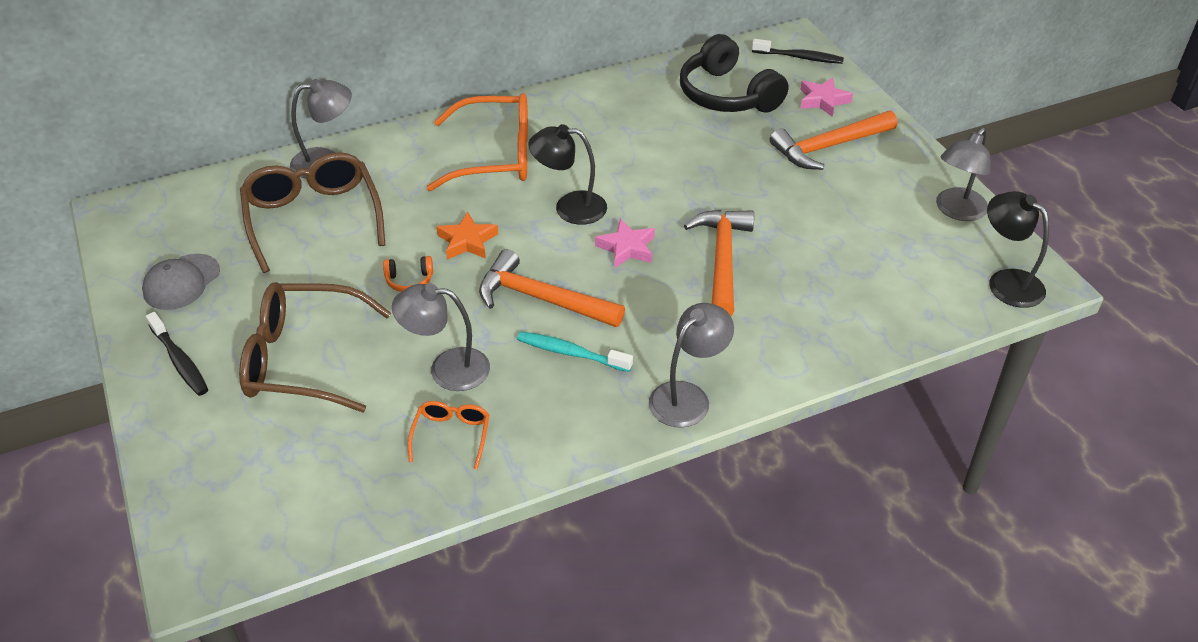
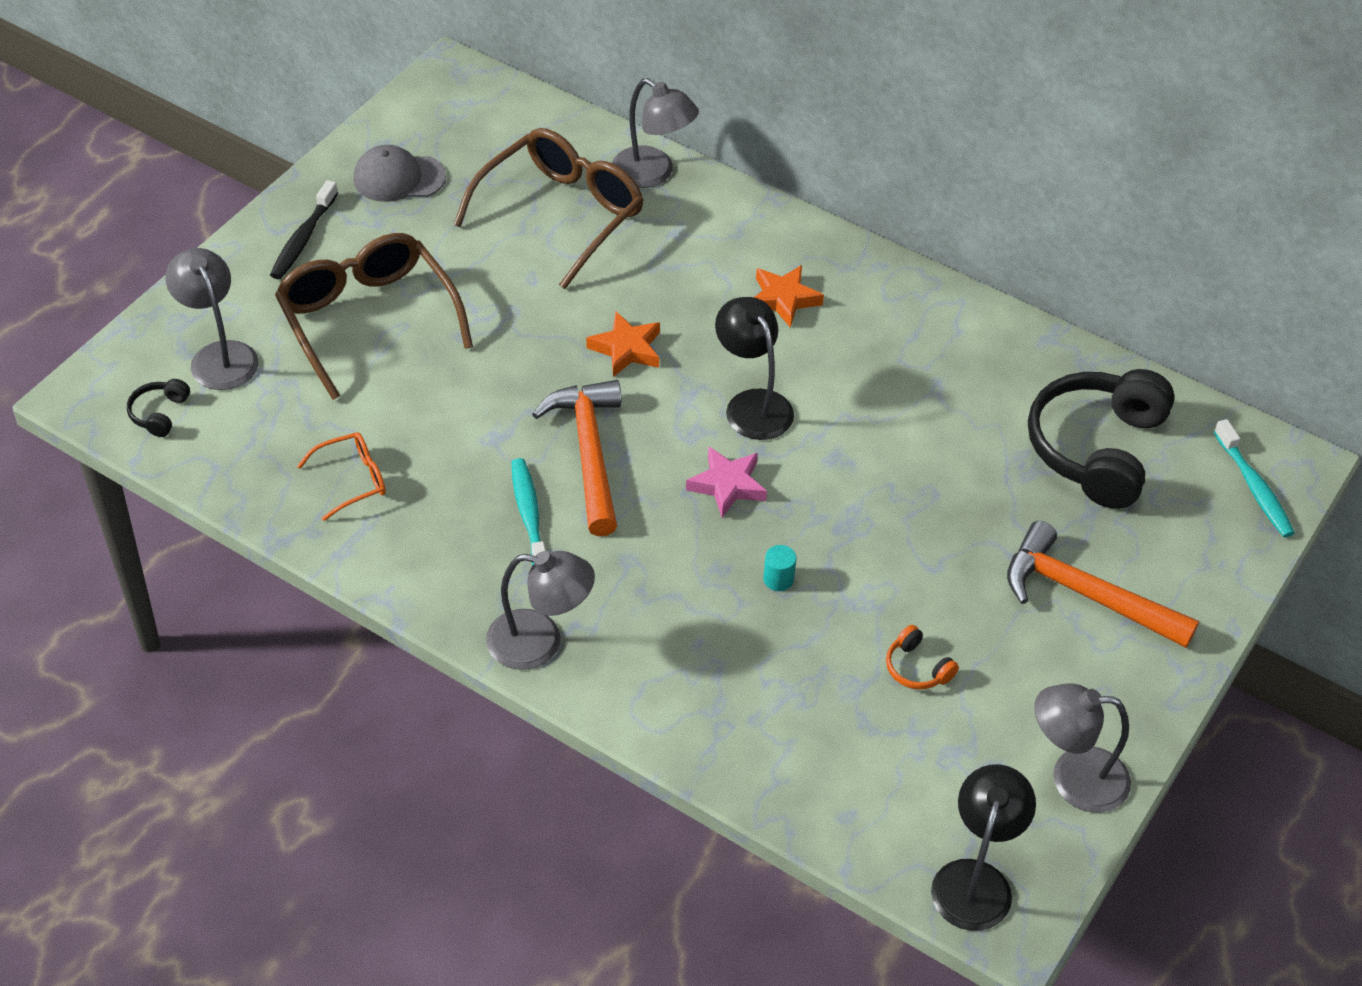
camera: 55 degrees right, 5 degrees up
(268, 529) = (159, 413): none -> black headphones
(409, 280) = (532, 336): orange headphones -> orange headphones (917, 668)
(447, 368) = (434, 430): grey lamp -> grey lamp (219, 355)
(496, 156) = (783, 299): orange glasses -> orange star
(722, 260) = (778, 579): orange hammer -> turquoise cylinder
(800, 57) = (1254, 487): black toothbrush -> turquoise toothbrush
(823, 100) = (1180, 550): pink star -> none

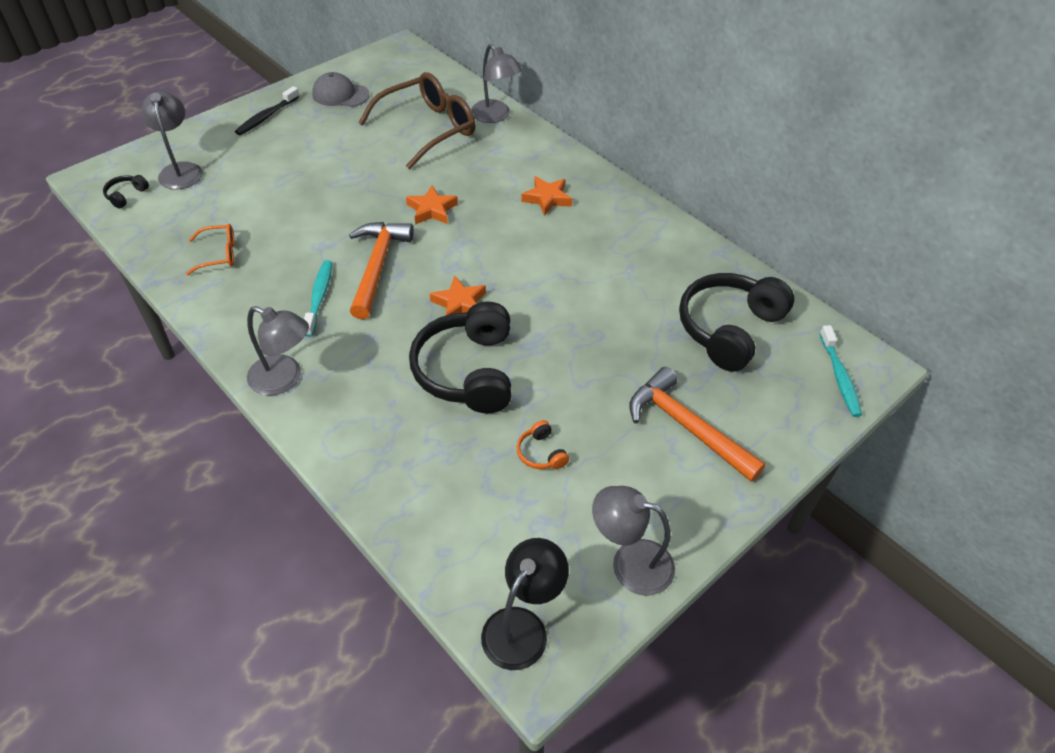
camera: 15 degrees right, 0 degrees up
(367, 319) = (280, 166): brown glasses -> none
(727, 485) = (459, 303): pink star -> orange star
(752, 404) = (499, 257): black lamp -> none
(778, 579) = (467, 371): turquoise cylinder -> black headphones

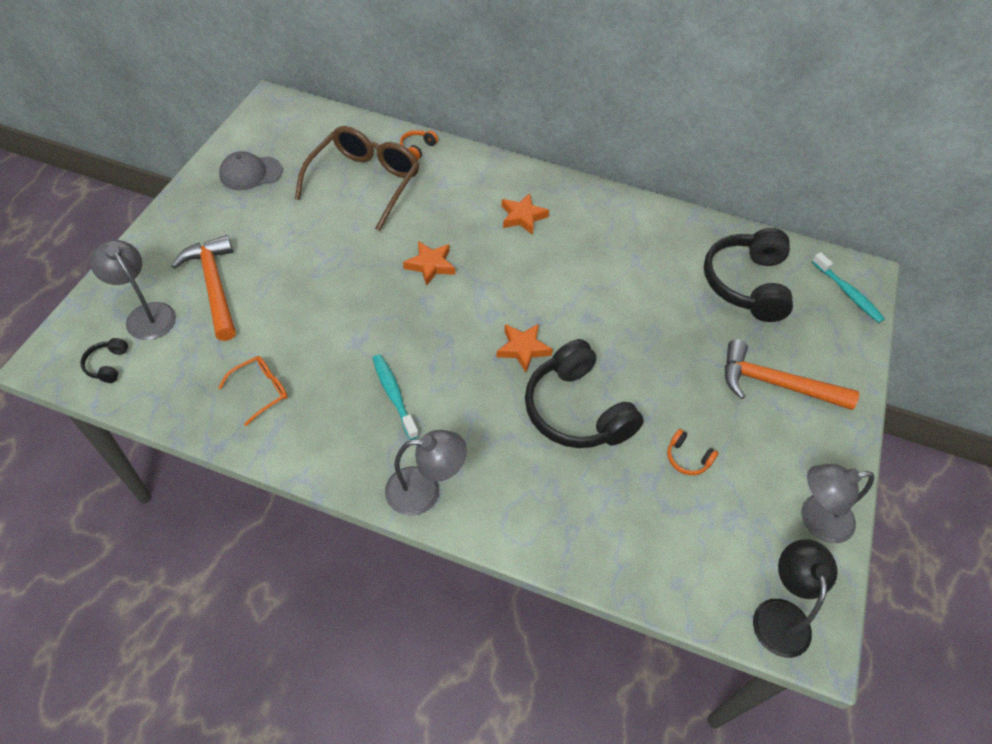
camera: 30 degrees left, 5 degrees up
(266, 117) = (192, 223): black toothbrush -> none
(377, 267) = (424, 342): orange hammer -> orange hammer (214, 286)
(495, 116) = (417, 148): grey lamp -> orange headphones

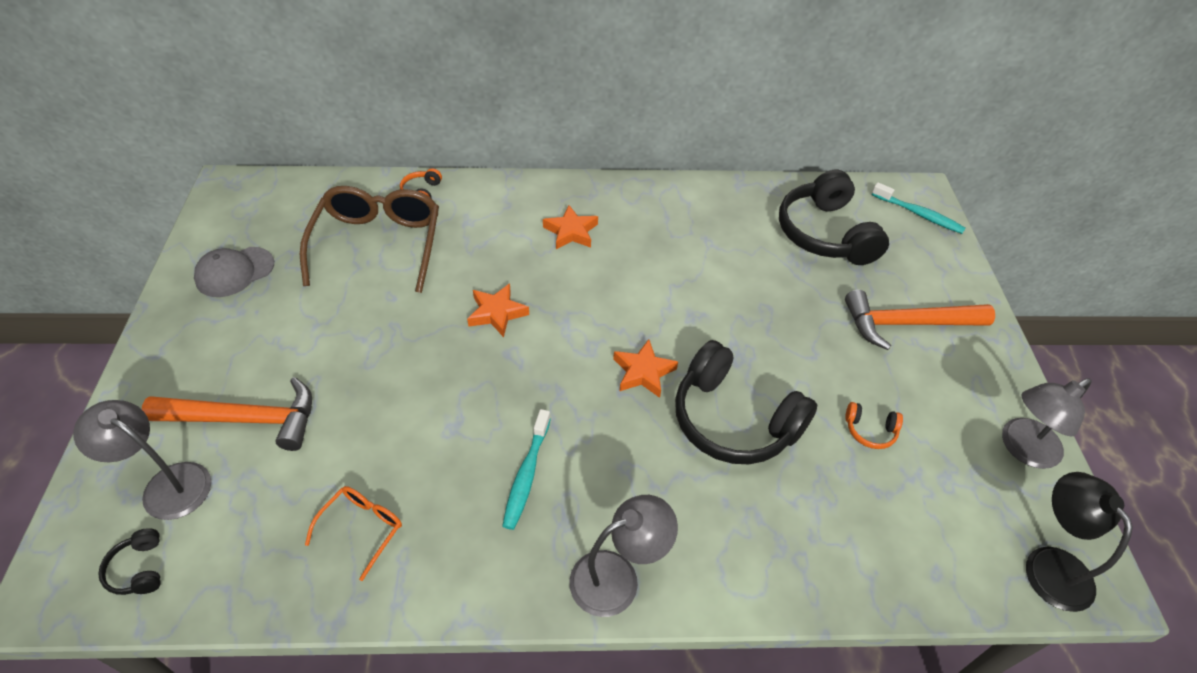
camera: 20 degrees left, 5 degrees down
(214, 286) = (245, 419): orange hammer -> orange hammer turned 135 degrees clockwise
(394, 395) = (526, 475): turquoise toothbrush -> turquoise toothbrush turned 120 degrees counterclockwise

